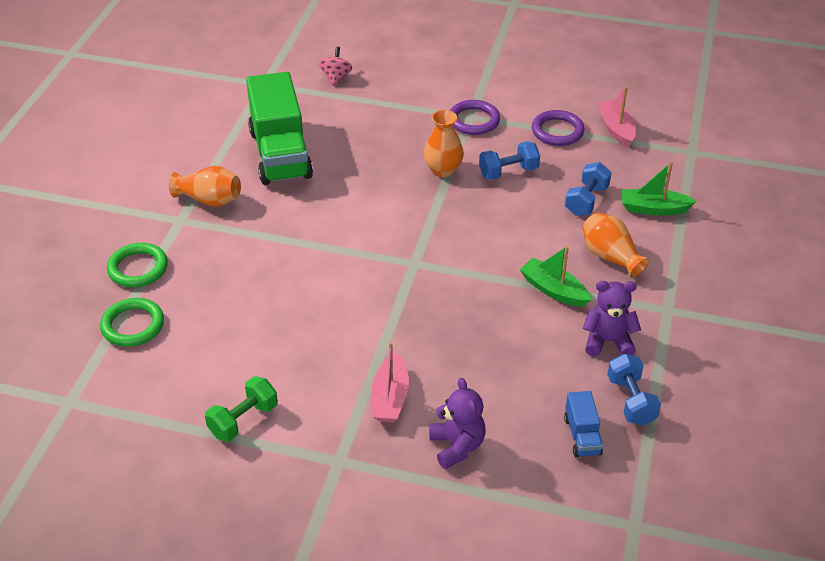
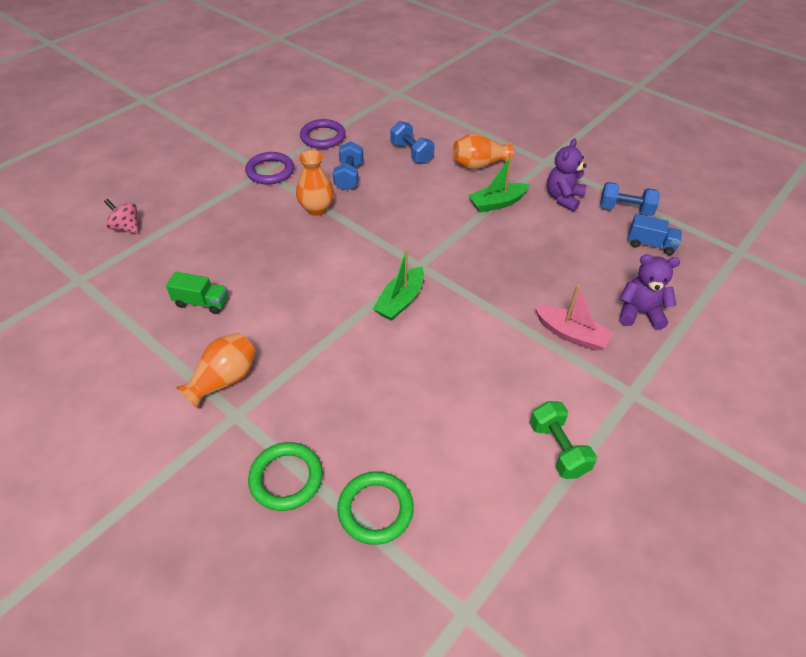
camera: 65 degrees left, 5 degrees up
(280, 154) = (201, 302): green truck -> green truck, size x0.43
(616, 129) = (345, 112): pink boat -> none
(653, 209) = (442, 129): green boat -> green boat (400, 301)

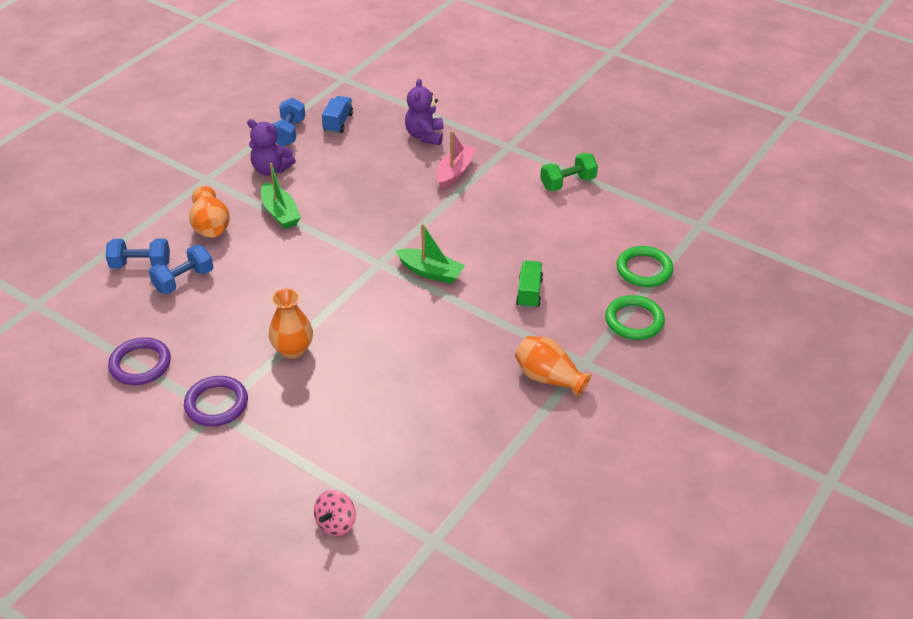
camera: 95 degrees left, 5 degrees down
(201, 302) = (454, 417): green truck -> green truck (529, 292)
(349, 177) = (230, 329): blue dumbbell -> blue dumbbell (141, 265)

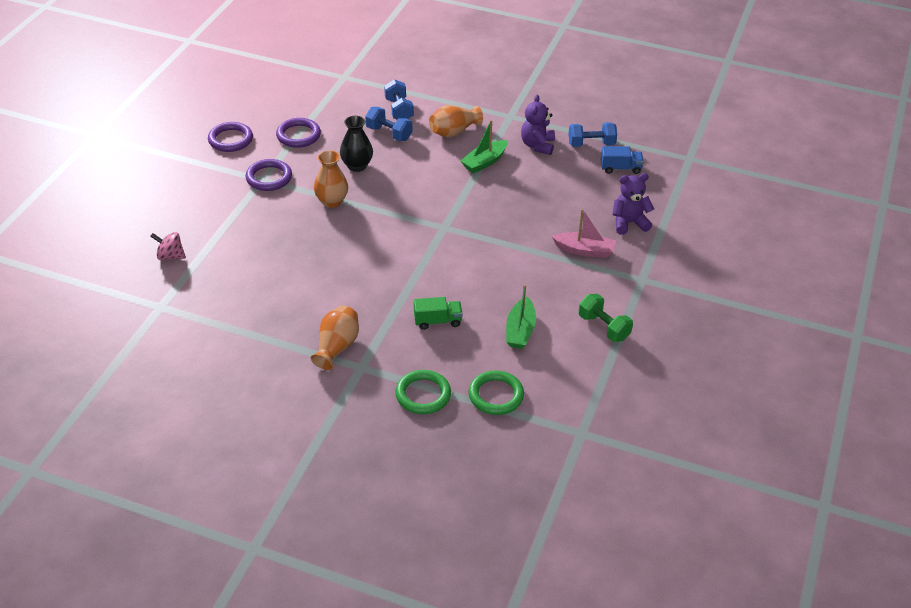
camera: 75 degrees right, 0 degrees up
(110, 436) = (230, 140): none -> purple ring
(234, 318) = (357, 166): none -> black vase
(430, 272) = (443, 258): green boat -> green boat (520, 330)

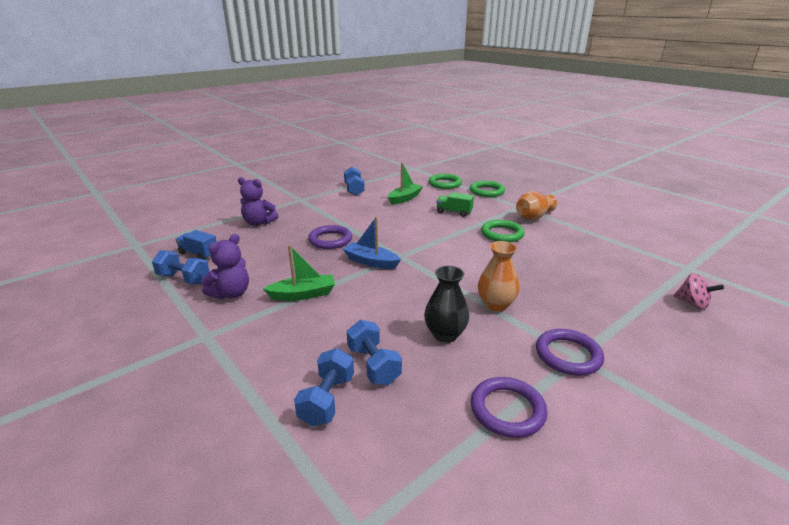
camera: 150 degrees left, 15 degrees down
(230, 140) = (630, 445): purple ring -> purple ring (330, 240)
(362, 297) = (502, 234): none -> green ring
(453, 132) = (293, 338): orange vase -> none
(464, 211) = (371, 262): none -> blue boat
(584, 250) = (313, 218): pink boat -> none
(603, 327) = (354, 190): green dumbbell -> blue dumbbell

